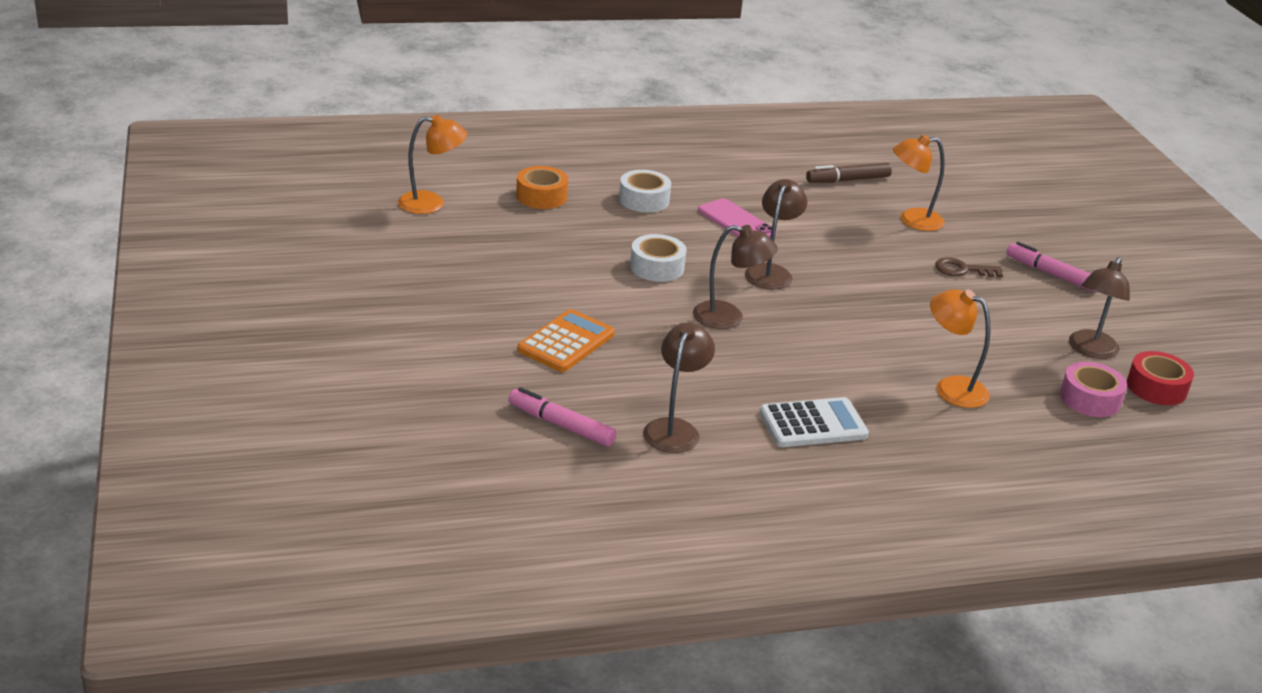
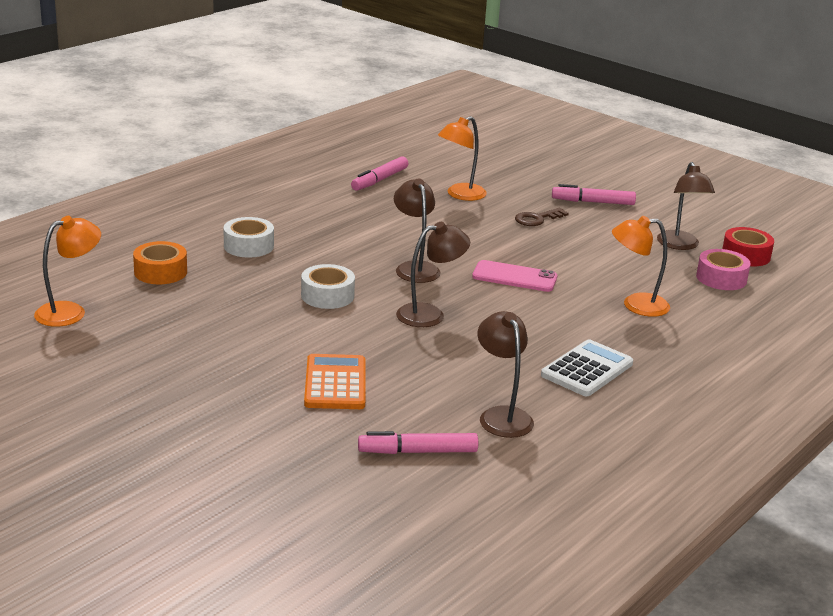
camera: 35 degrees left, 5 degrees down
(736, 222) = (341, 239): pink phone -> pink phone (514, 277)
(847, 180) = (379, 180): brown marker -> pink marker

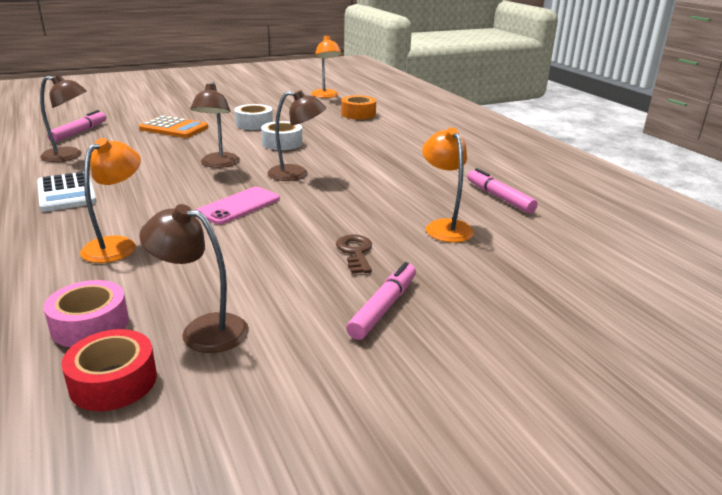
camera: 115 degrees right, 0 degrees up
(248, 246) = (380, 136): white tape -> white tape (254, 124)

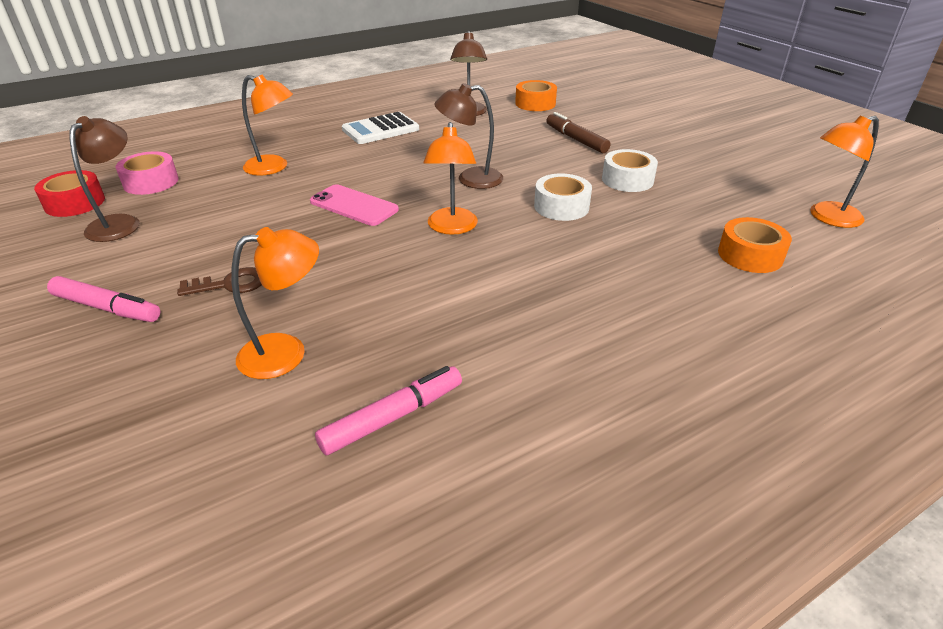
camera: 85 degrees right, 10 degrees up
(79, 132) = (535, 103): pink marker -> orange tape
(174, 128) = (576, 139): orange calculator -> brown marker
(296, 174) = (452, 228): brown lamp -> orange lamp

